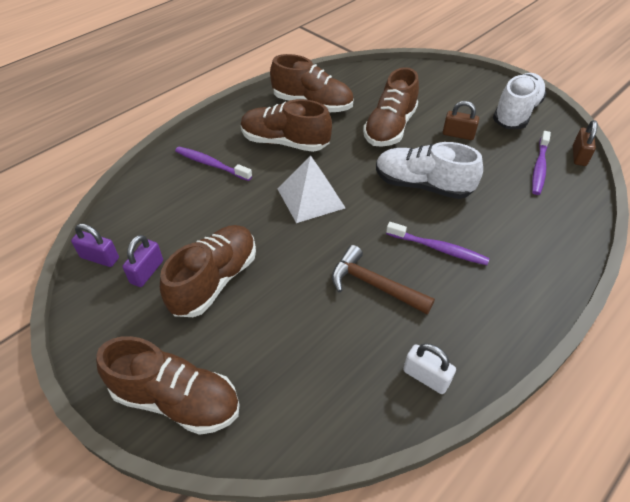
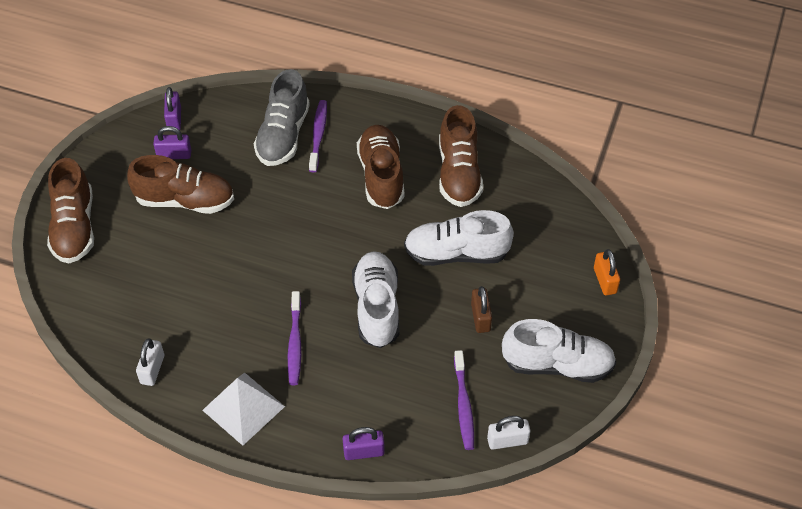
camera: 65 degrees right, 5 degrees up
(192, 186) = (283, 135): none -> grey shoe
(310, 198) = (312, 226): white pyramid -> white pyramid (243, 408)
(374, 285) = (229, 308): brown hammer -> none
(390, 128) = (456, 253): brown shoe -> white shoe
(451, 73) = (605, 280): none -> orange padlock
(539, 167) = (463, 405): purple toothbrush -> purple toothbrush turned 90 degrees counterclockwise
(573, 238) = (364, 452): none -> purple padlock
(579, 156) = (507, 441): brown padlock -> white padlock

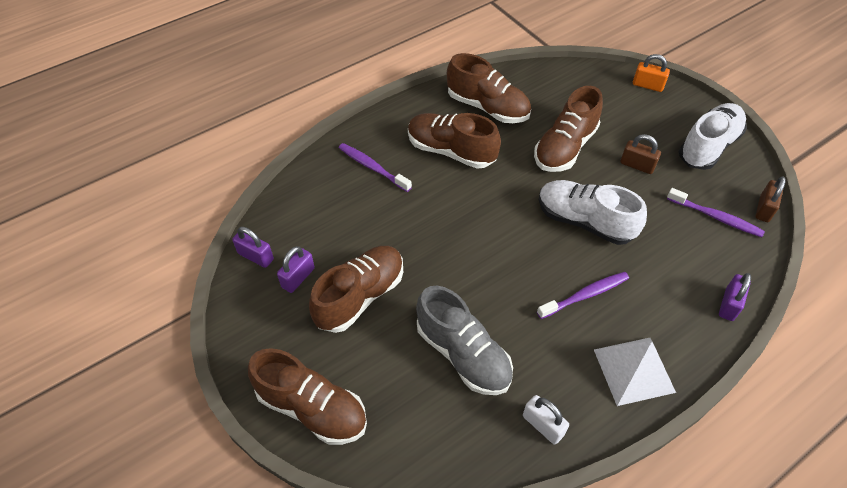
camera: 55 degrees left, 0 degrees up
(283, 135) = (351, 190): grey shoe -> grey shoe (463, 354)
(295, 343) = (585, 295): purple toothbrush -> purple toothbrush turned 60 degrees counterclockwise
(456, 253) = (565, 147): white shoe -> brown shoe
(507, 441) = (764, 209): white padlock -> brown padlock

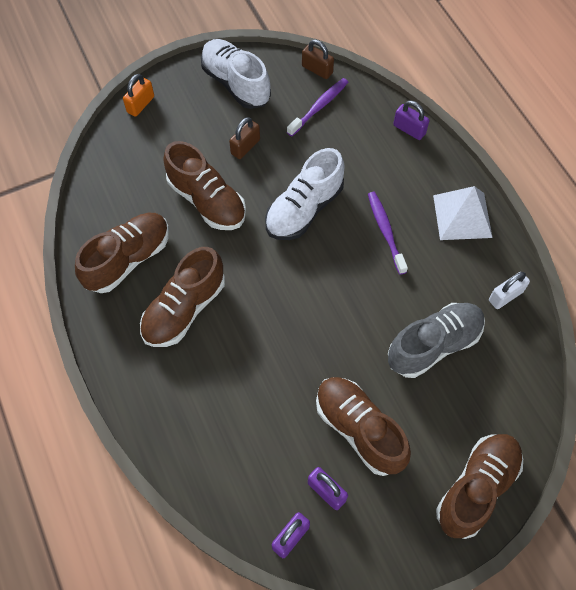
camera: 80 degrees left, 10 degrees up
(372, 167) = (188, 395): purple toothbrush -> none

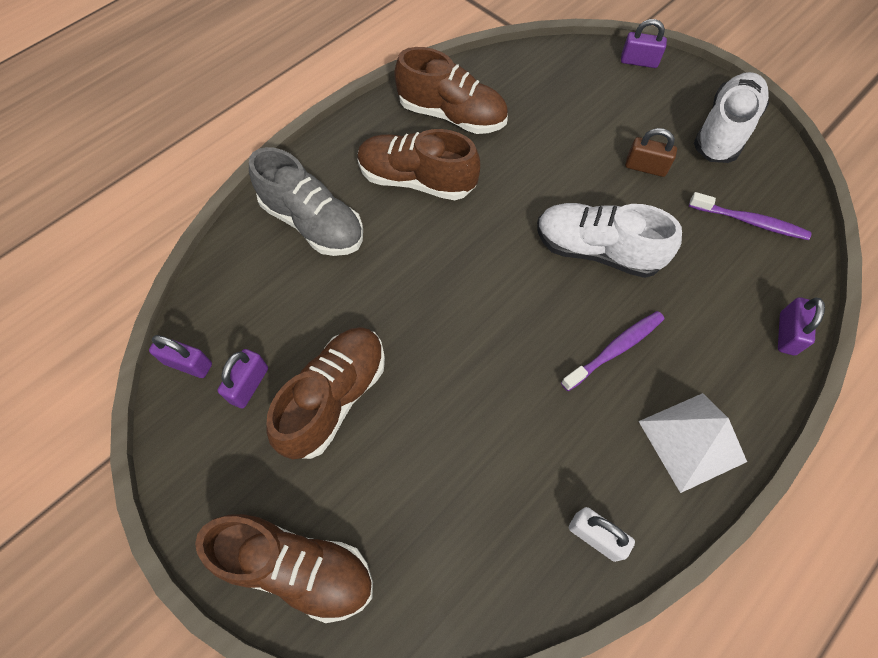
camera: 70 degrees right, 0 degrees up
(140, 104) = (639, 61): orange padlock -> purple padlock
(207, 201) = (555, 156): brown shoe -> none
(317, 70) = (803, 202): brown padlock -> none
(434, 345) = (479, 456): grey shoe -> grey shoe (313, 223)

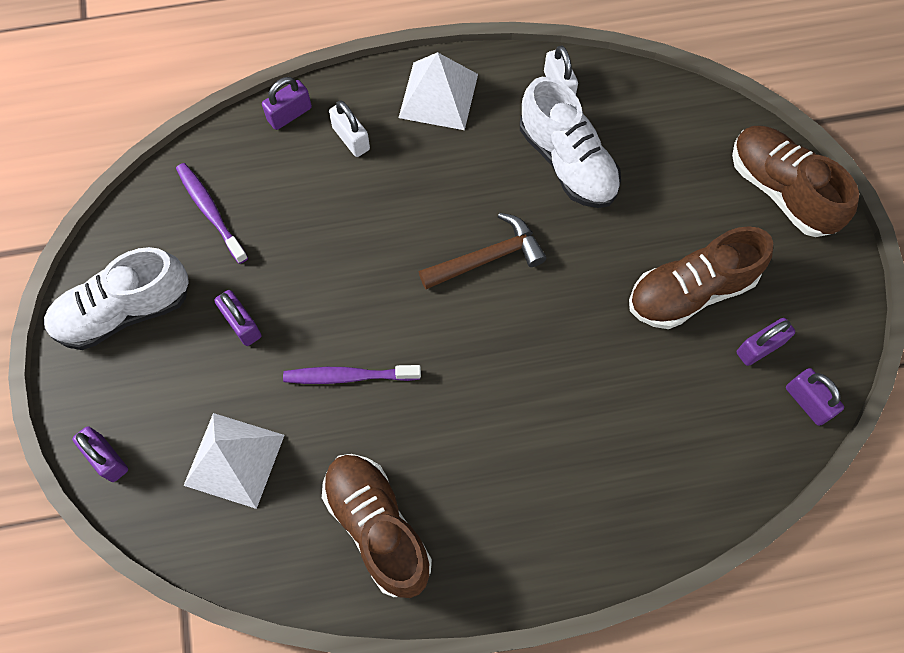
camera: 145 degrees left, 5 degrees up
(313, 223) = (617, 481): grey shoe -> none
(416, 180) = (478, 464): brown shoe -> none
(521, 318) = (487, 258): none -> brown hammer
(568, 99) = (234, 459): none -> white pyramid
(596, 251) = (370, 274): white shoe -> white shoe (567, 162)
(615, 349) = (433, 186): purple toothbrush -> purple toothbrush (349, 376)
(645, 167) = (242, 324): brown padlock -> purple padlock
(718, 346) = (351, 138): none -> white padlock

